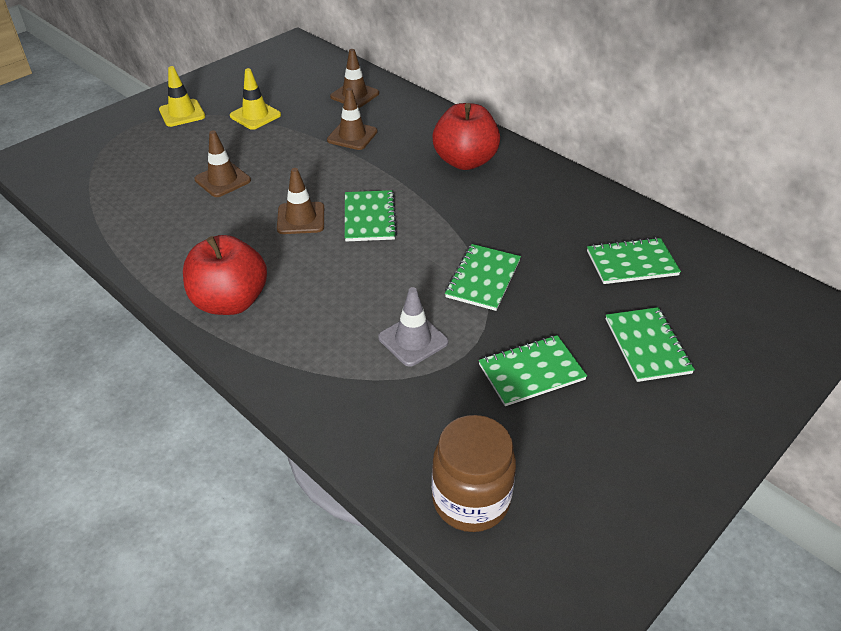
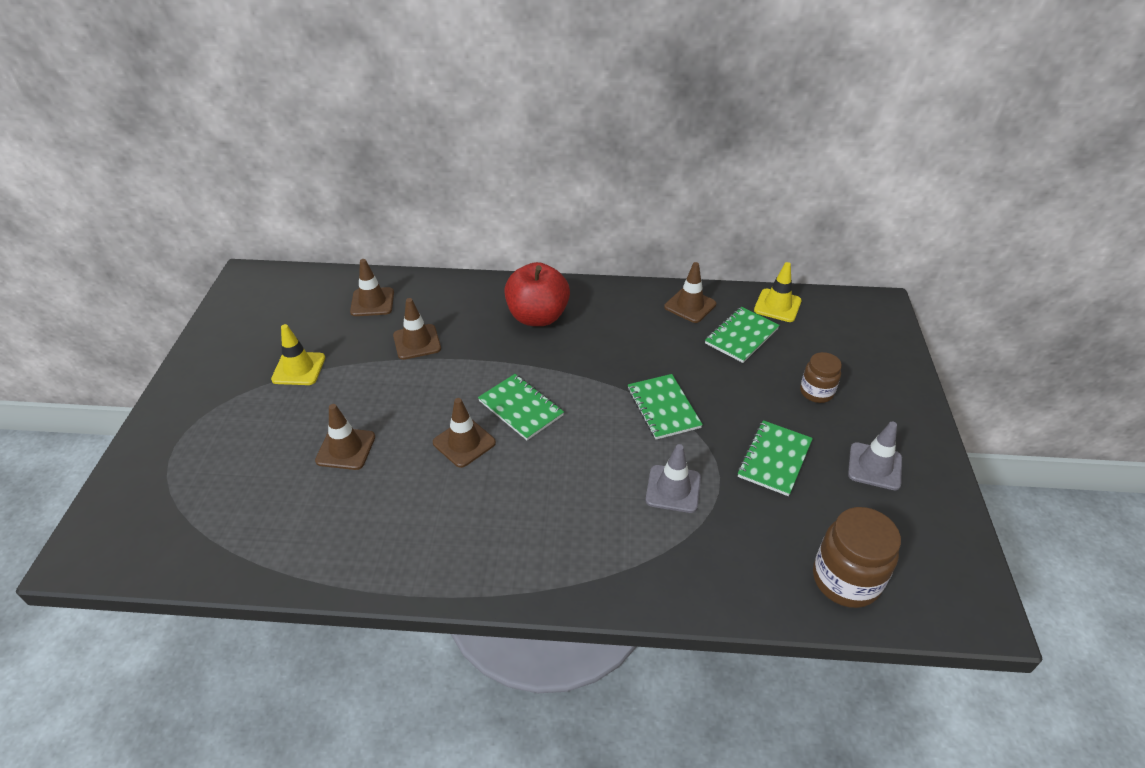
camera: 40 degrees left, 0 degrees up
(182, 113) = (215, 405): yellow traffic cone -> yellow traffic cone (777, 306)
(230, 301) = (495, 555): red apple -> none
(613, 215) = (690, 305): none -> brown traffic cone
(624, 437) = (874, 466): none -> grey traffic cone
(647, 346) = (816, 392): green notebook -> brown jar

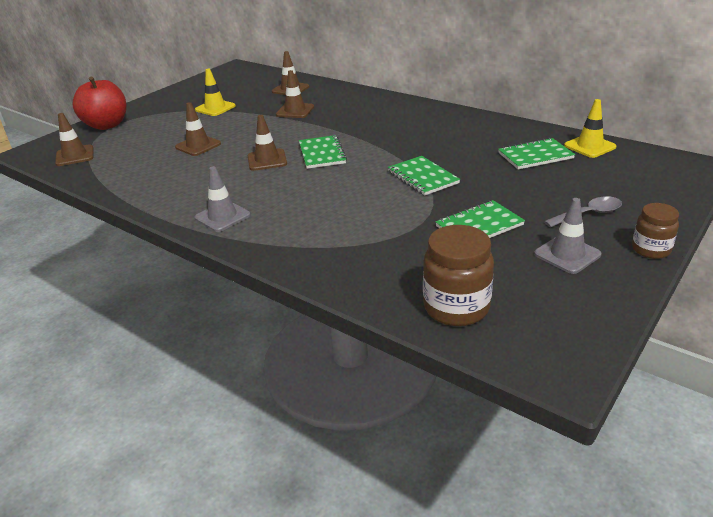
camera: 35 degrees right, 10 degrees down
(537, 317) = (387, 115): red apple -> red apple (107, 125)
(663, 408) = (422, 177): green notebook -> green notebook turned 45 degrees counterclockwise
(673, 489) = (378, 218): grey traffic cone -> grey traffic cone (222, 216)
(690, 305) = (511, 132): brown traffic cone -> brown traffic cone (75, 156)
(816, 392) = (565, 200): brown jar -> brown jar (651, 250)
(849, 405) = (588, 214): none -> grey spoon

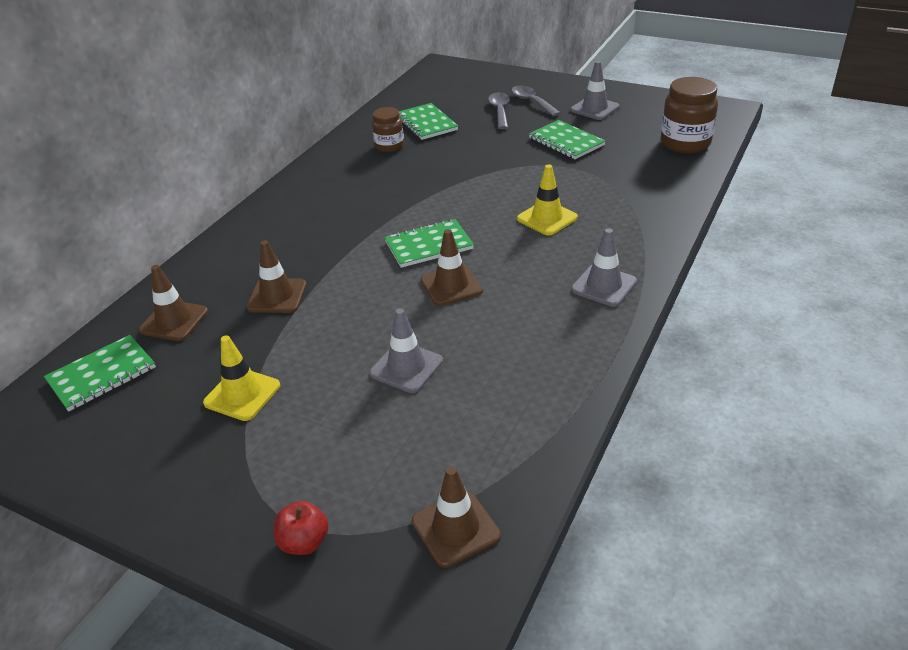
camera: 100 degrees left, 5 degrees up
(107, 125) = (304, 542): red apple -> red apple, size x0.49
(198, 146) = (406, 367): brown traffic cone -> grey traffic cone
(422, 177) = (481, 174): green notebook -> green notebook (102, 375)
(563, 193) = (500, 111): none -> grey spoon
(590, 146) = (404, 101): yellow traffic cone -> yellow traffic cone (547, 218)
(651, 250) = (575, 83): brown jar -> brown jar (389, 146)

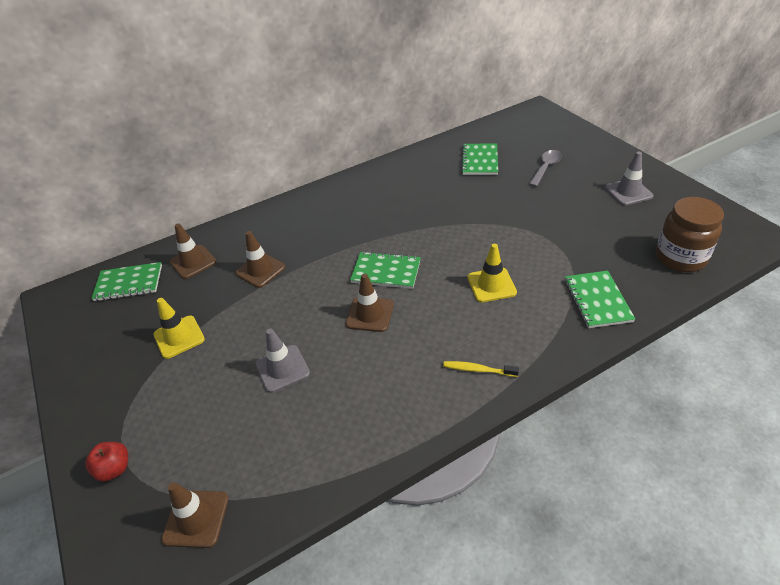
camera: 35 degrees right, 5 degrees up
(389, 146) = (436, 172): brown jar -> none
(532, 102) = (580, 167): grey spoon -> none
(566, 142) = (573, 217): green notebook -> green notebook (597, 300)
(604, 286) = (478, 370): grey traffic cone -> yellow toothbrush

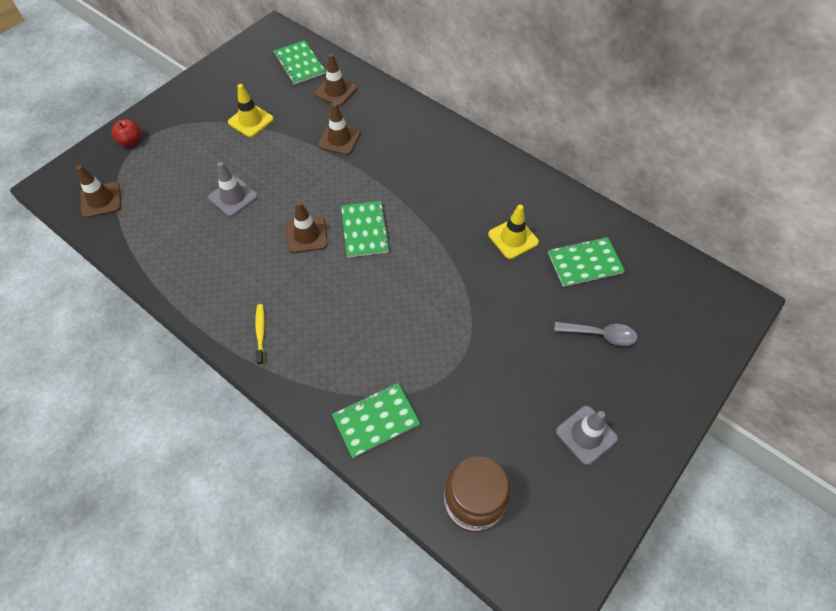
camera: 65 degrees right, 15 degrees up
(491, 285) = (371, 321): yellow traffic cone -> yellow traffic cone (513, 238)

